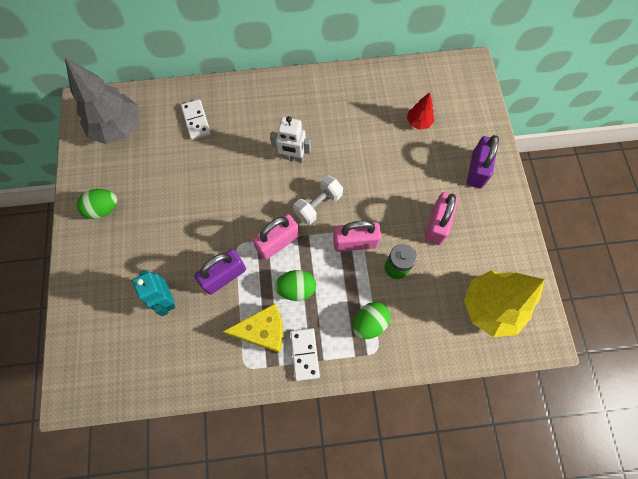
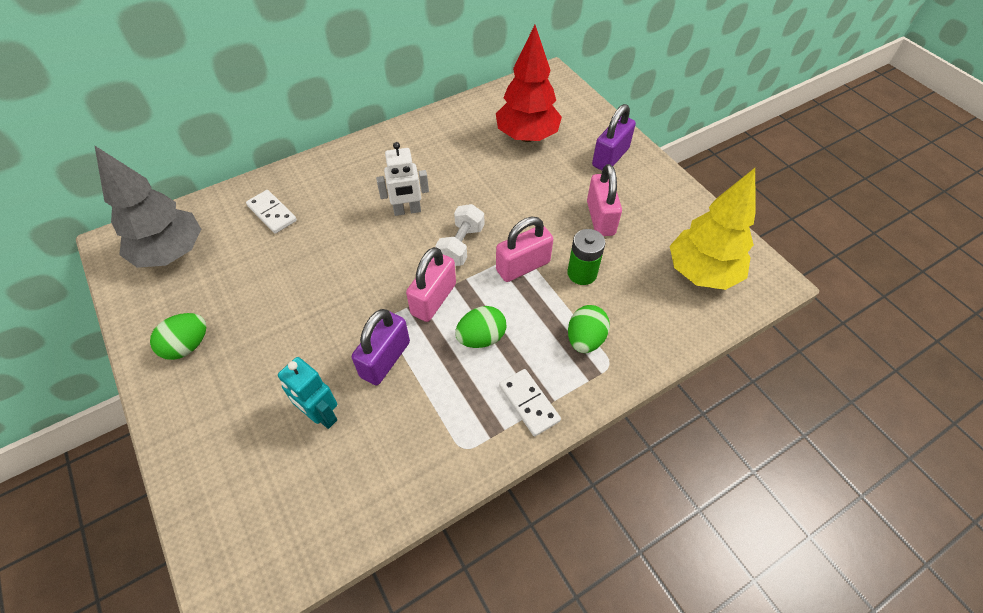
camera: 25 degrees left, 15 degrees down
(263, 331) = (464, 399): yellow cheese -> none
(418, 122) = (527, 136): red tree -> red tree, size x2.08
(477, 170) = (610, 157): purple padlock -> purple padlock turned 45 degrees clockwise

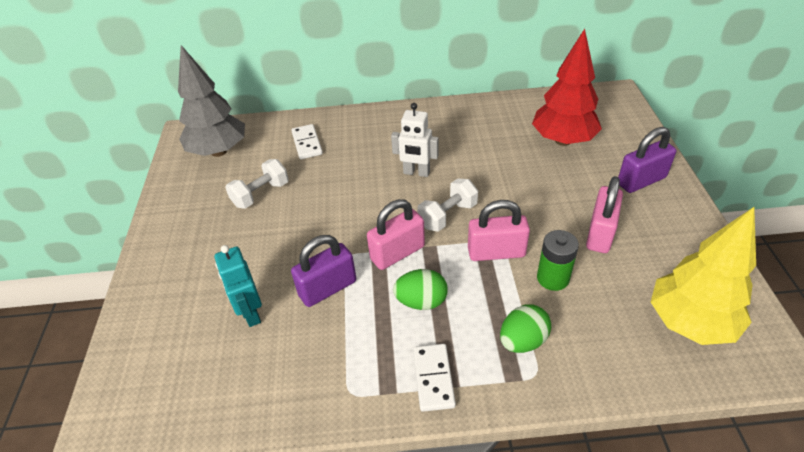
camera: 30 degrees right, 10 degrees down
(187, 346) = (188, 222): green egg -> none
(254, 286) = (261, 194): none -> white dumbbell

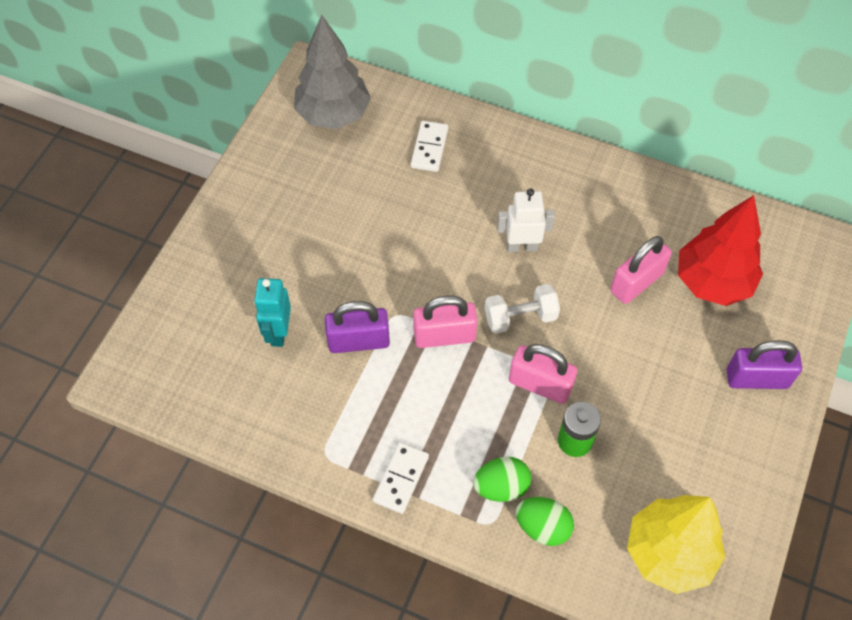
camera: 25 degrees right, 15 degrees up
(261, 194) = (349, 196): white dumbbell -> none
(416, 173) = (522, 246): white robot -> white robot turned 135 degrees clockwise
(421, 301) = (435, 400): green egg -> green egg (542, 527)
(600, 233) = (660, 418): pink padlock -> pink padlock (636, 282)

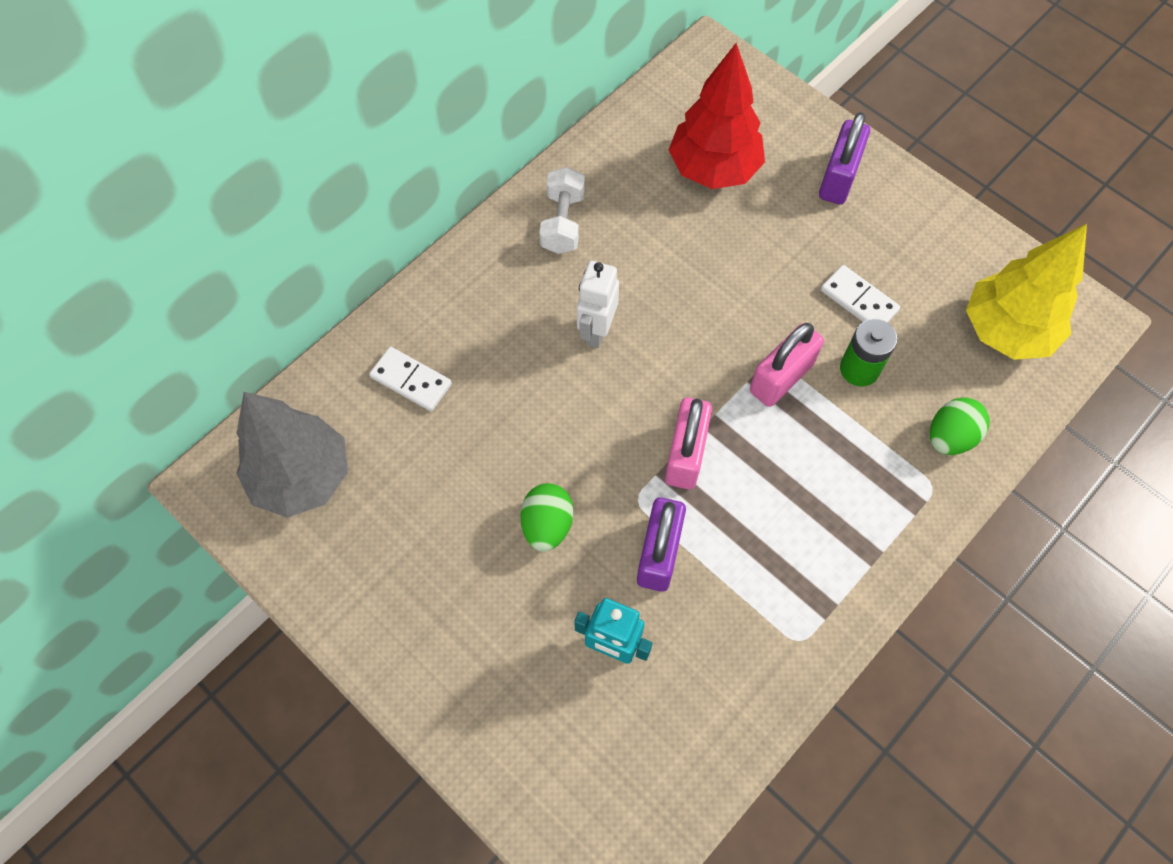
camera: 70 degrees left, 5 degrees up
(401, 479) = (855, 564): white domino -> white domino (859, 300)
(501, 487) = (893, 461): green egg -> green egg (547, 525)
(520, 317) = (690, 366): white dumbbell -> white dumbbell (563, 222)
(636, 282) = (687, 237): pink padlock -> none

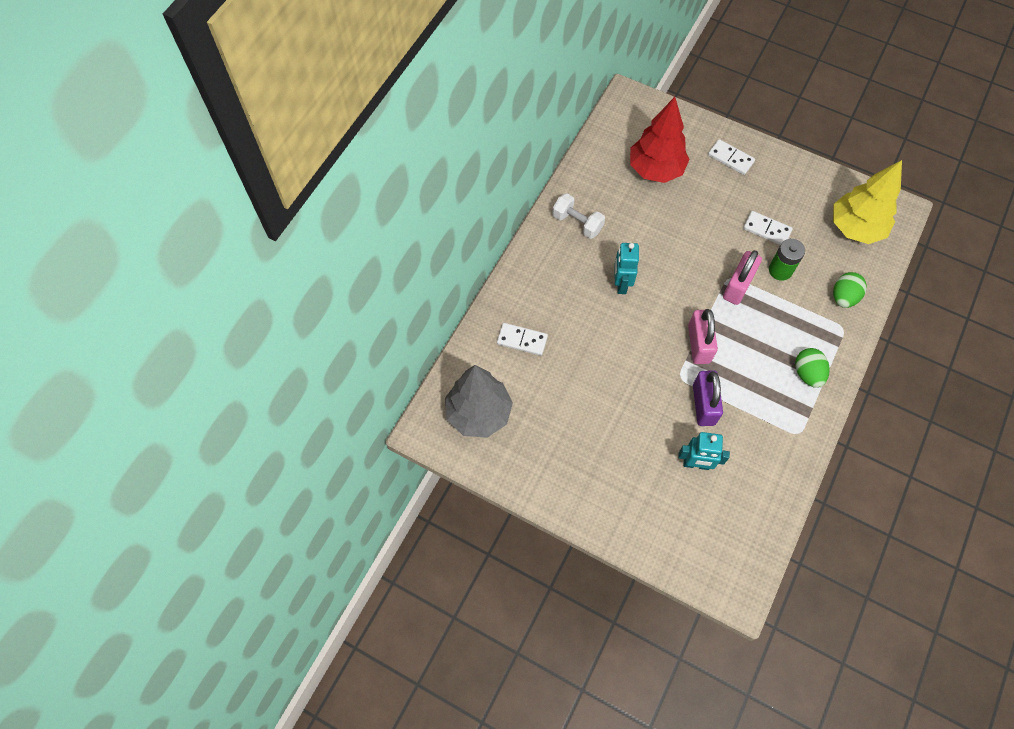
camera: 15 degrees left, 0 degrees up
(547, 525) = (634, 405): green egg -> green egg (807, 373)
(563, 222) = (577, 223): white dumbbell -> white dumbbell turned 45 degrees counterclockwise
(596, 331) = (621, 284): white robot -> turquoise robot
(838, 178) = (730, 158): purple padlock -> white domino

